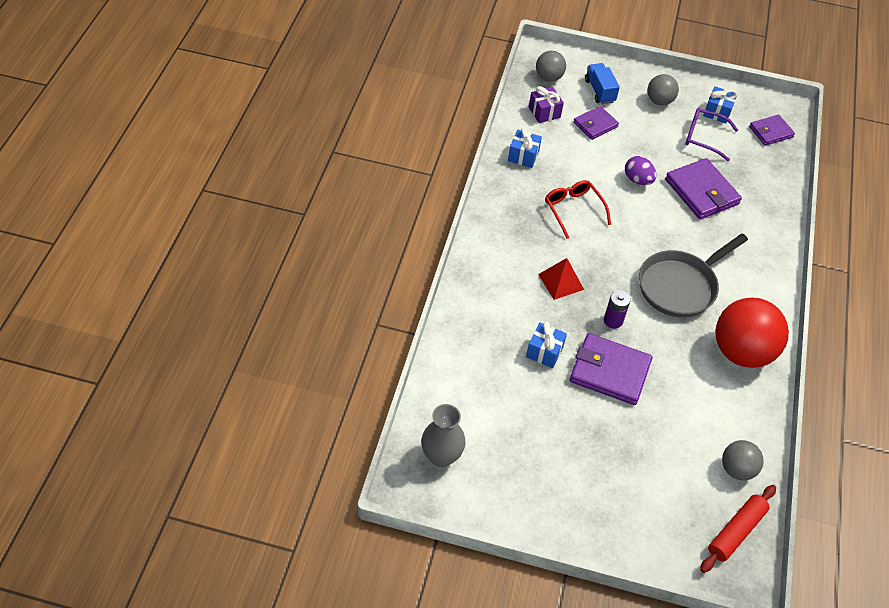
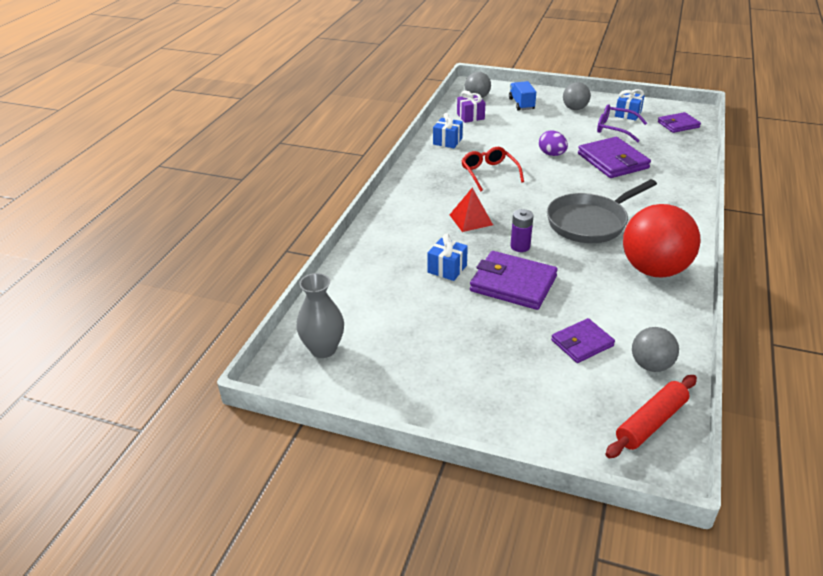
camera: 10 degrees right, 15 degrees down
(595, 125) = (515, 123): purple wallet -> purple wallet (582, 343)

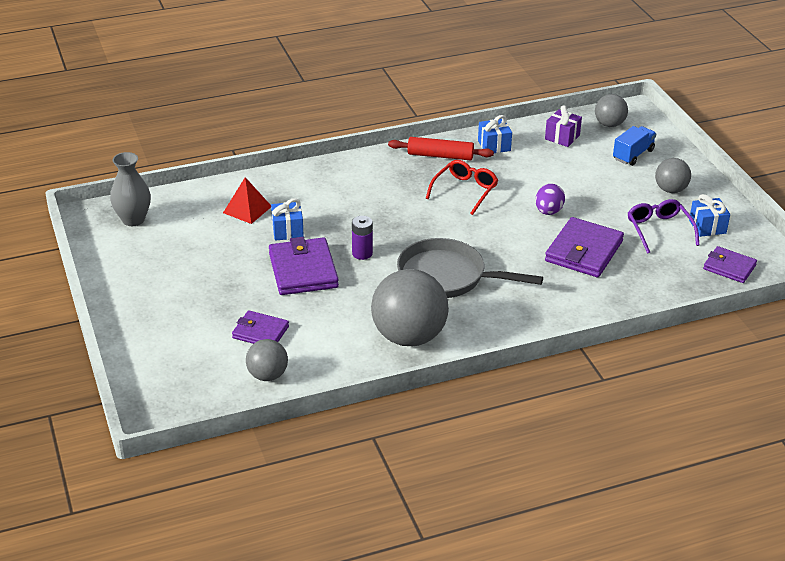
camera: 50 degrees right, 0 degrees up
(471, 219) = (374, 213): red pyramid -> red pyramid (247, 209)
(650, 422) = (198, 395): red rolling pin -> red rolling pin (440, 156)
(654, 270) = (409, 337): red ball -> grey ball

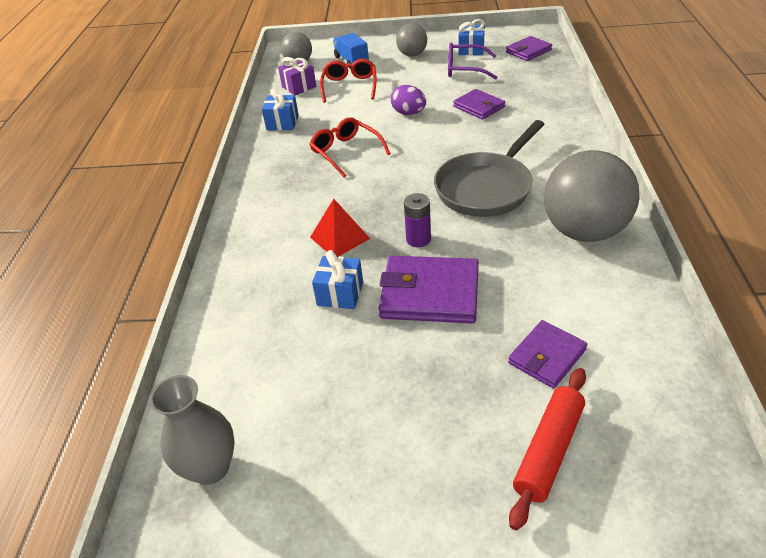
camera: 65 degrees left, 5 degrees up
(247, 209) = (271, 325): red pyramid -> red pyramid (340, 238)
(267, 375) = (641, 365): grey ball -> none
(440, 156) = (274, 156): red rolling pin -> red rolling pin (548, 450)
(580, 166) = (350, 86): none -> red glasses
(584, 251) = (479, 107): purple wallet -> purple wallet, size x0.61

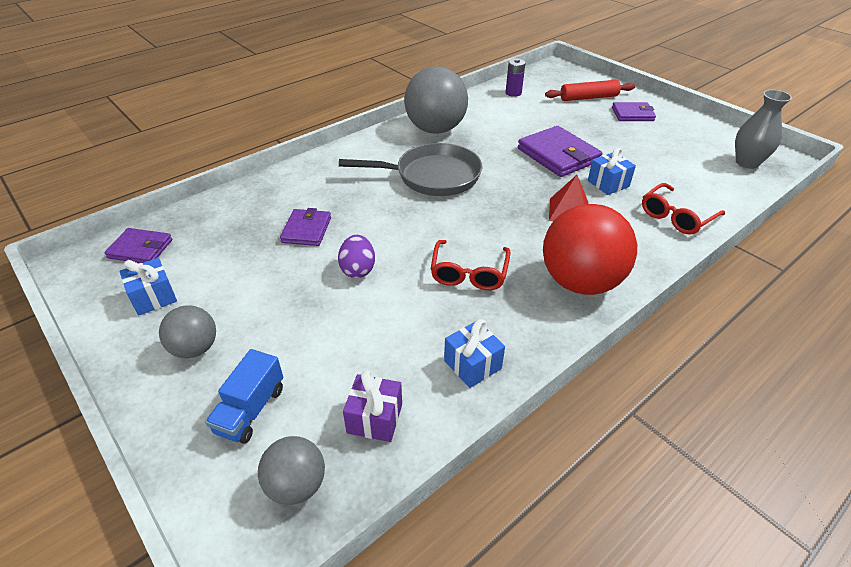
camera: 135 degrees left, 0 degrees up
(270, 193) = (580, 282): none -> red ball
(350, 86) = (333, 358): red glasses -> red glasses (676, 216)
(418, 239) = (522, 179): purple battery -> purple battery (513, 93)
(465, 69) = (218, 277): purple glasses -> none
(547, 356) = (544, 112): purple wallet -> purple wallet (632, 114)

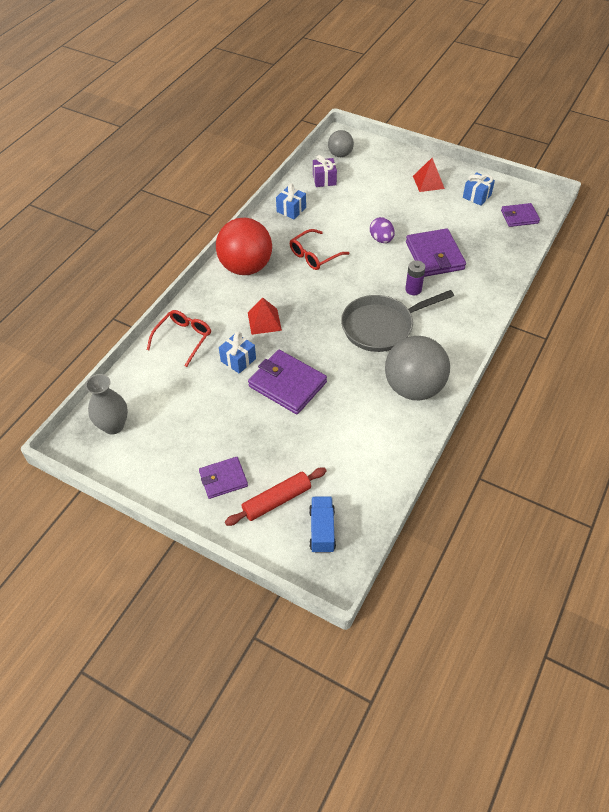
camera: 160 degrees right, 10 degrees up
(195, 348) = (428, 182): grey ball -> red pyramid
(250, 410) = (379, 169): blue truck -> blue truck (322, 530)
(306, 230) = (434, 255): purple wallet -> purple wallet, size x1.64
(469, 273) = (314, 255): red glasses -> red glasses turned 120 degrees counterclockwise
(513, 93) = (366, 482): purple battery -> purple battery (413, 289)

